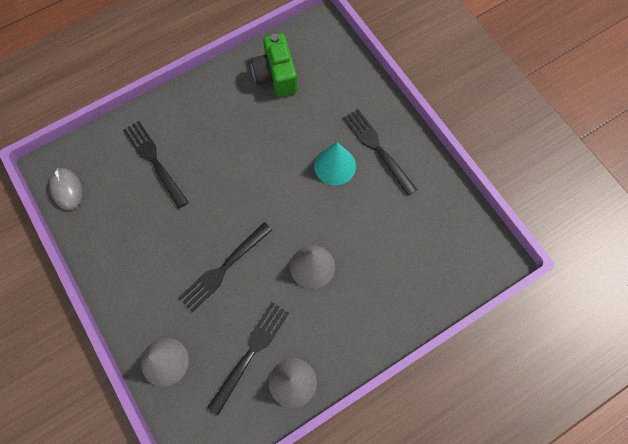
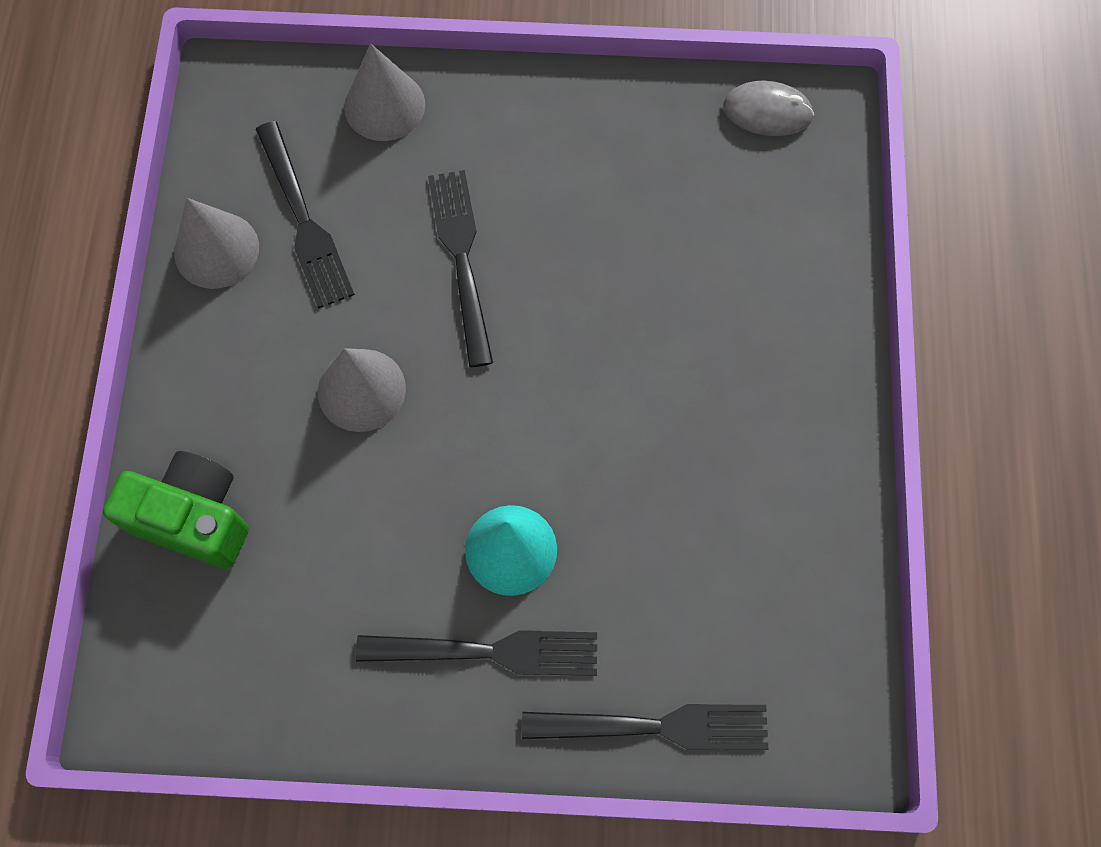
camera: 125 degrees right, 0 degrees up
(154, 161) = (731, 262): black fork -> black fork (655, 726)
(276, 76) = (776, 570): green camera -> green camera (194, 518)

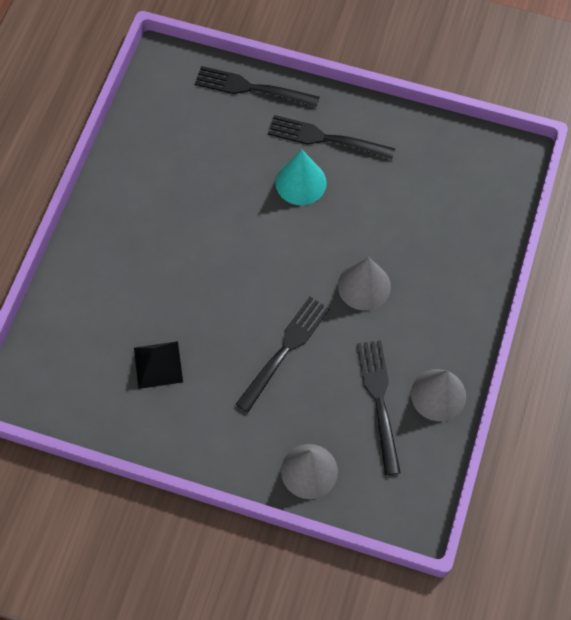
camera: 165 degrees left, 5 degrees down
(194, 518) = (471, 239): green camera -> none
(462, 259) = (285, 350): black fork -> black fork turned 150 degrees counterclockwise
(643, 193) = (158, 364): none -> black pyramid
(767, 112) = (57, 400): grey mouse -> none

